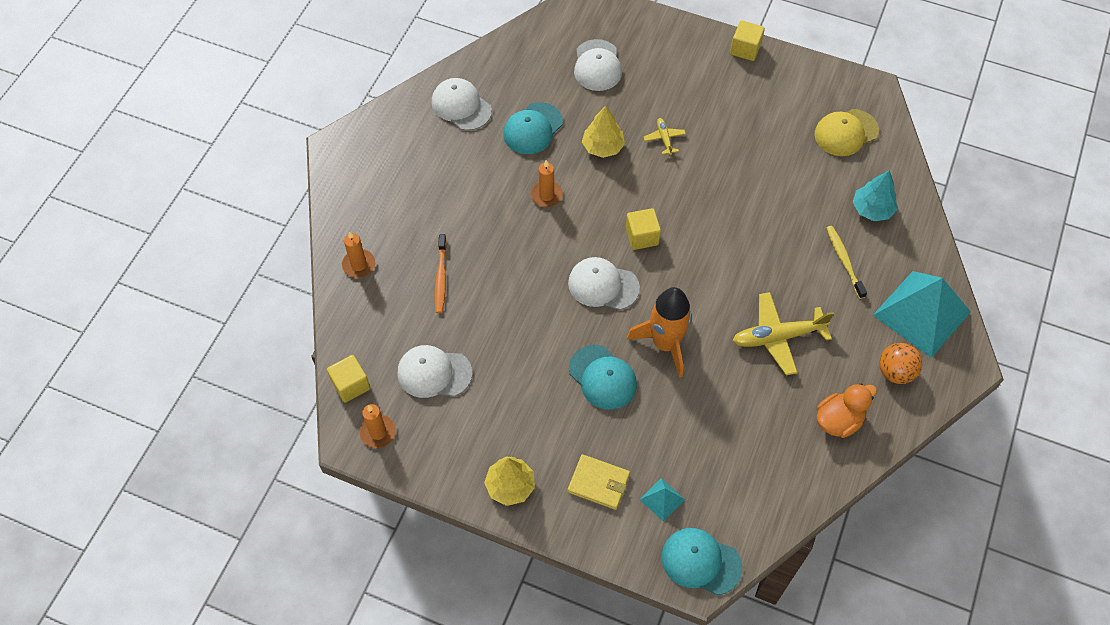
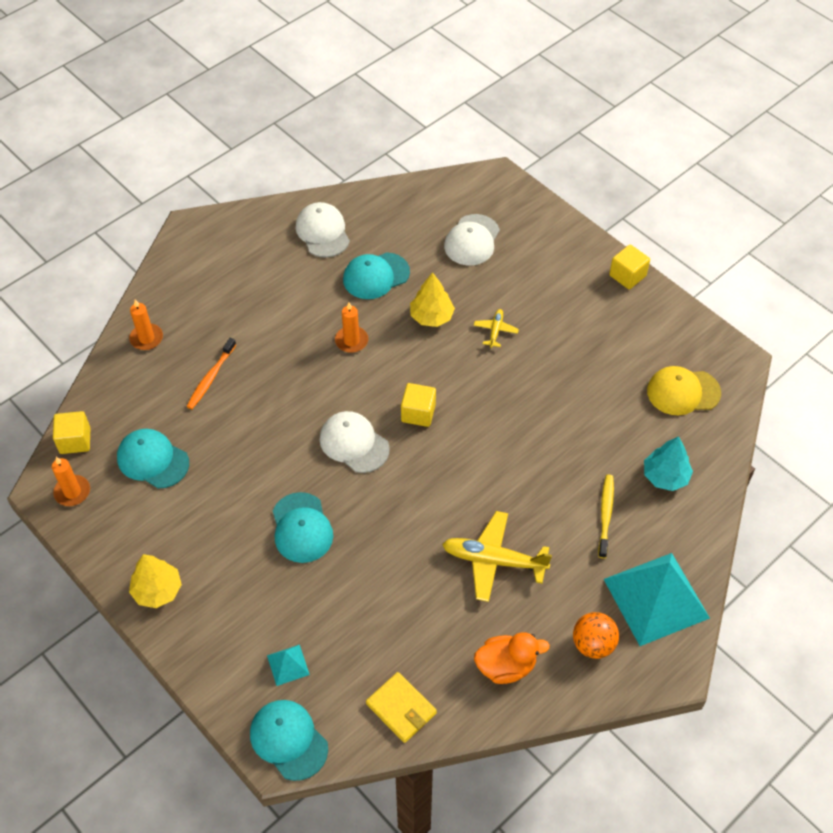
camera: 25 degrees right, 5 degrees down
(434, 373) = (153, 460): white cap -> turquoise cap
(598, 483) = (238, 623): yellow wallet -> yellow wallet (401, 708)
(665, 344) = (379, 521): orange rocket -> none

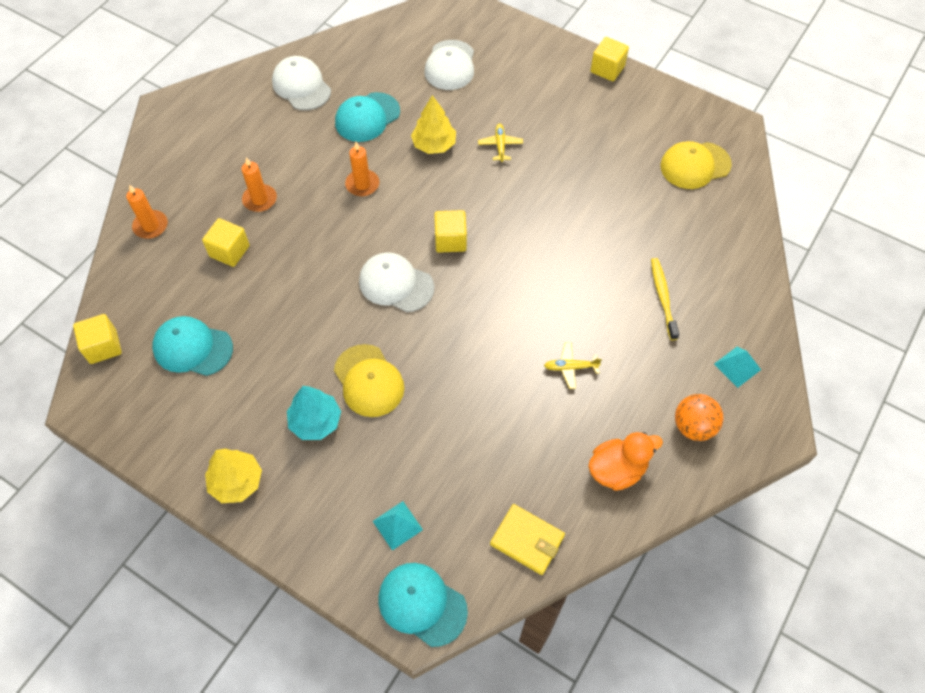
camera: 15 degrees left, 5 degrees up
(72, 492) = (115, 401): orange candle -> orange candle (260, 199)
(210, 378) = (229, 251): orange toothbrush -> yellow cube
(301, 528) = (369, 381): turquoise cap -> yellow cap
(493, 560) = (570, 367): yellow plane -> yellow plane, size x0.51
(656, 598) = (737, 366): turquoise pyramid -> turquoise pyramid, size x0.43
(665, 476) = (706, 248): turquoise tree -> turquoise tree (315, 421)

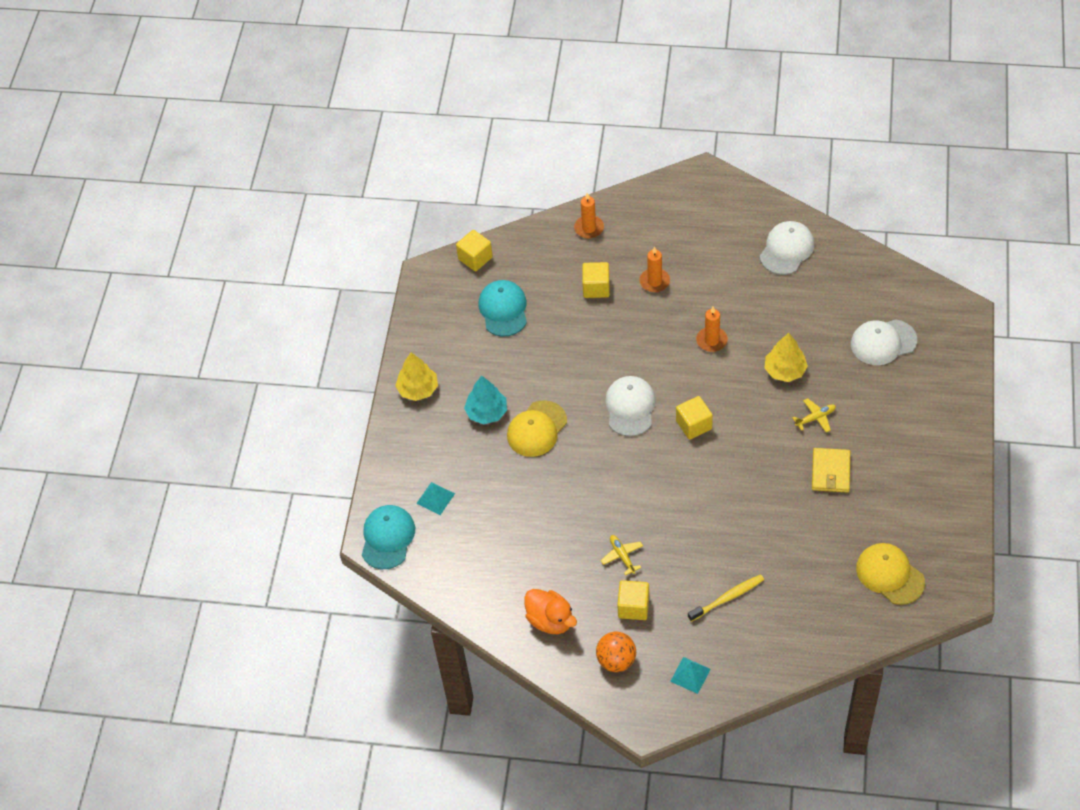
camera: 70 degrees right, 5 degrees down
(367, 117) = (783, 310): turquoise cap -> none
(527, 540) = (464, 582): yellow wallet -> yellow wallet (830, 472)
(607, 69) = (963, 464): yellow cube -> yellow cube (633, 607)

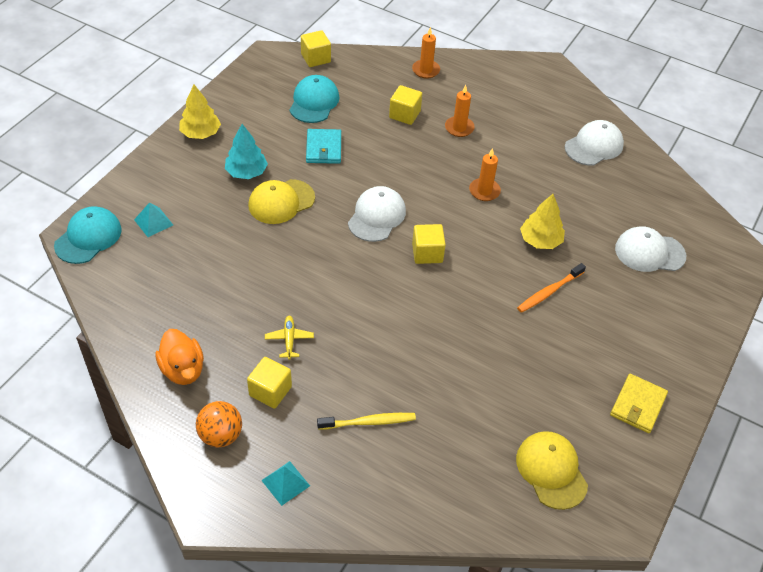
camera: 15 degrees right, 5 degrees down
(542, 357) = (323, 148): none -> turquoise wallet
(815, 418) = (549, 292): yellow plane -> orange toothbrush
(830, 472) = (539, 346): yellow wallet -> yellow wallet (638, 405)

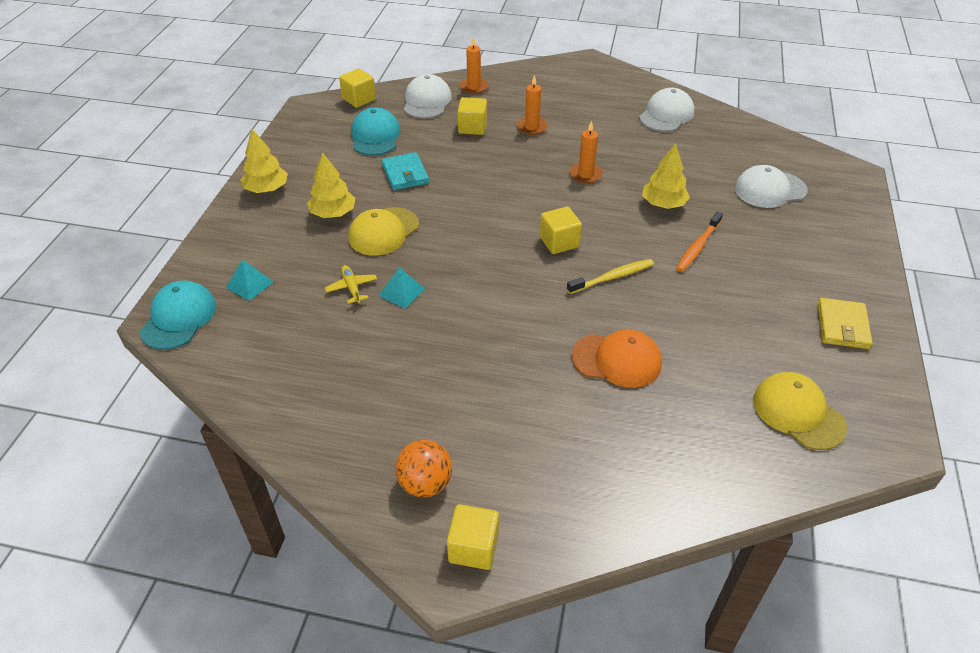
camera: 15 degrees left, 5 degrees down
(183, 369) = (349, 425): orange duck -> none
(246, 172) = (333, 213): turquoise tree -> yellow tree
(270, 391) = (460, 420): yellow cube -> yellow cube (473, 547)
(285, 483) = (524, 513): turquoise pyramid -> turquoise pyramid (401, 292)
(289, 339) = (456, 361): yellow plane -> yellow plane (352, 288)
(369, 422) = (584, 420): yellow toothbrush -> yellow toothbrush (612, 277)
(376, 216) = (490, 221): white cap -> white cap (427, 101)
(422, 378) = (617, 360): none -> orange cap

